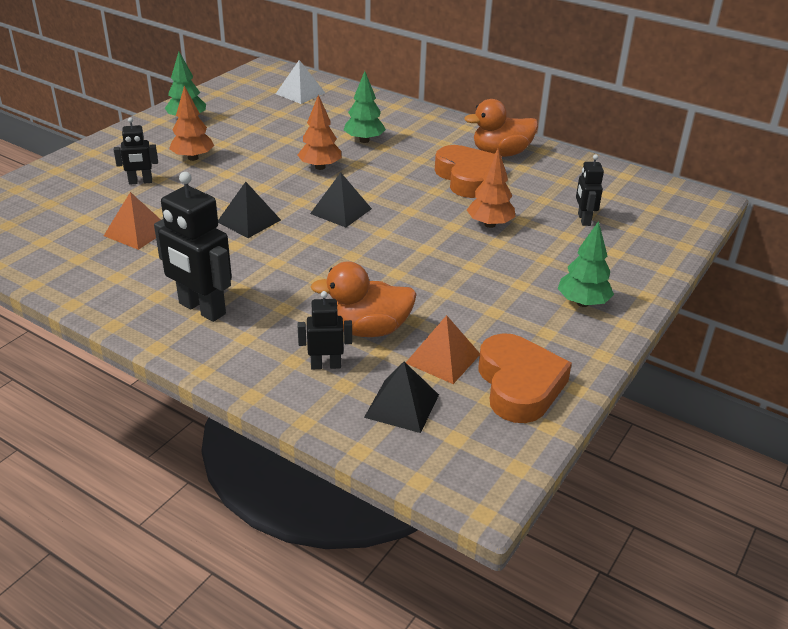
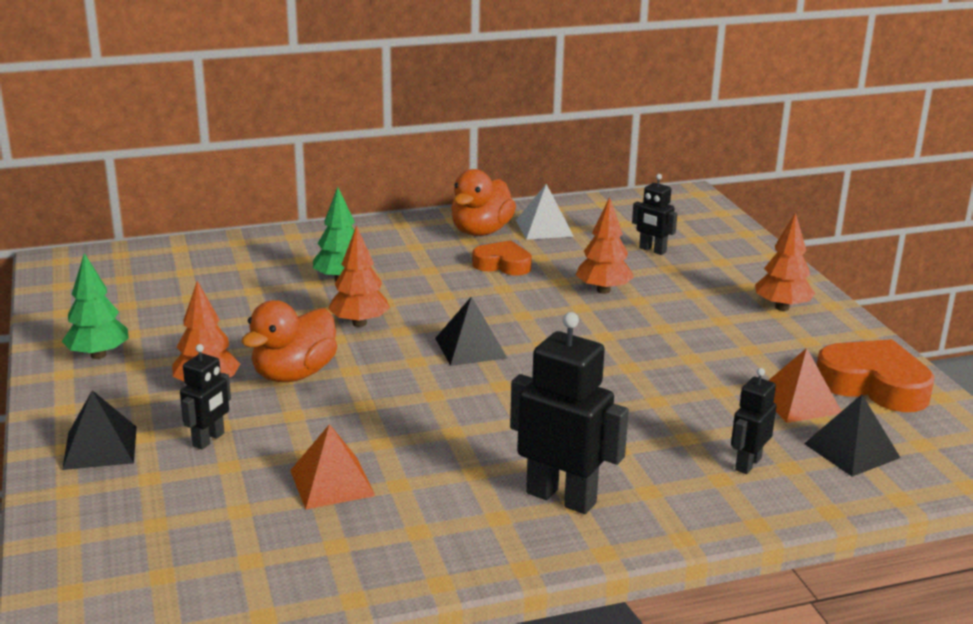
camera: 50 degrees left, 10 degrees down
(201, 309) = (561, 497): black robot -> black robot turned 135 degrees counterclockwise
(248, 221) = (413, 405): black pyramid -> black pyramid (100, 447)
(300, 93) = (165, 268): white pyramid -> white pyramid (544, 228)
(368, 329) = (711, 419): orange duck -> orange duck (294, 374)
(467, 178) = (502, 264): orange heart -> orange heart, size x0.63
(582, 303) = (782, 307): green tree -> orange tree

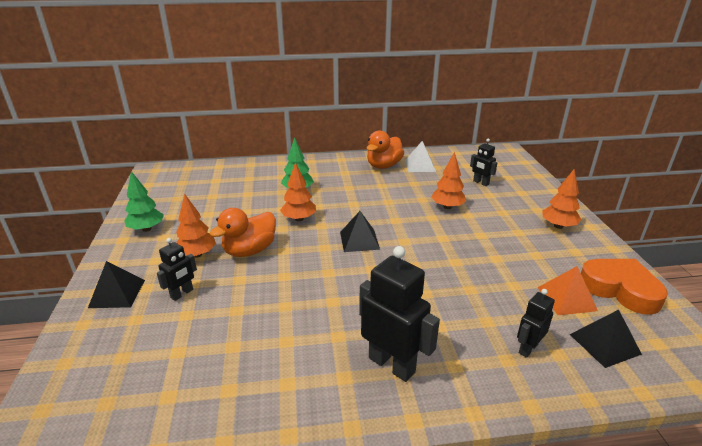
camera: 10 degrees right, 5 degrees up
(332, 482) = (244, 335): orange pyramid -> none
(502, 264) = (391, 186): orange heart -> none

